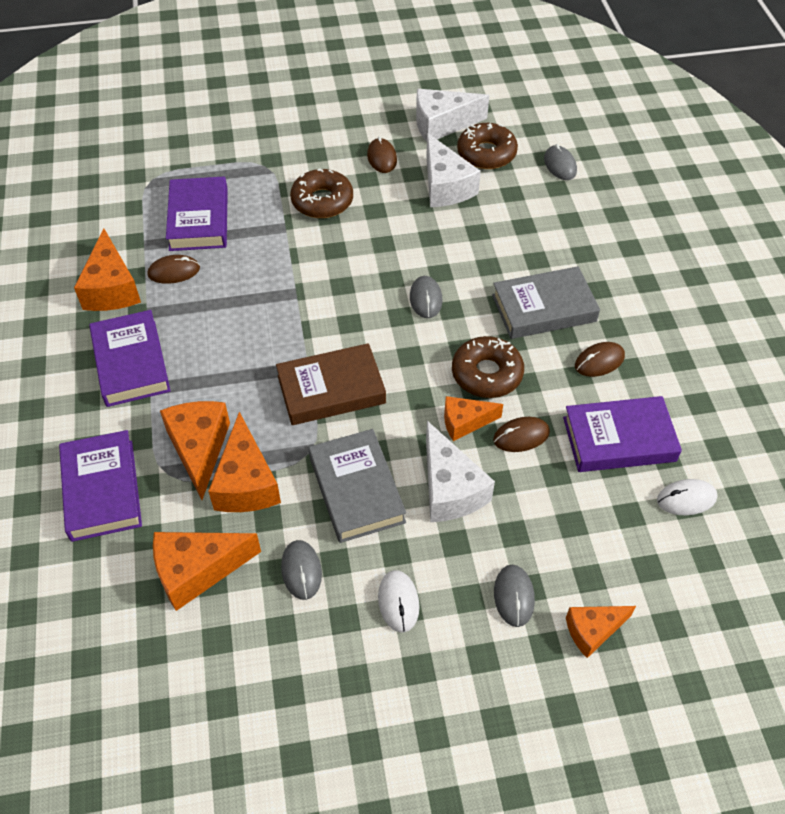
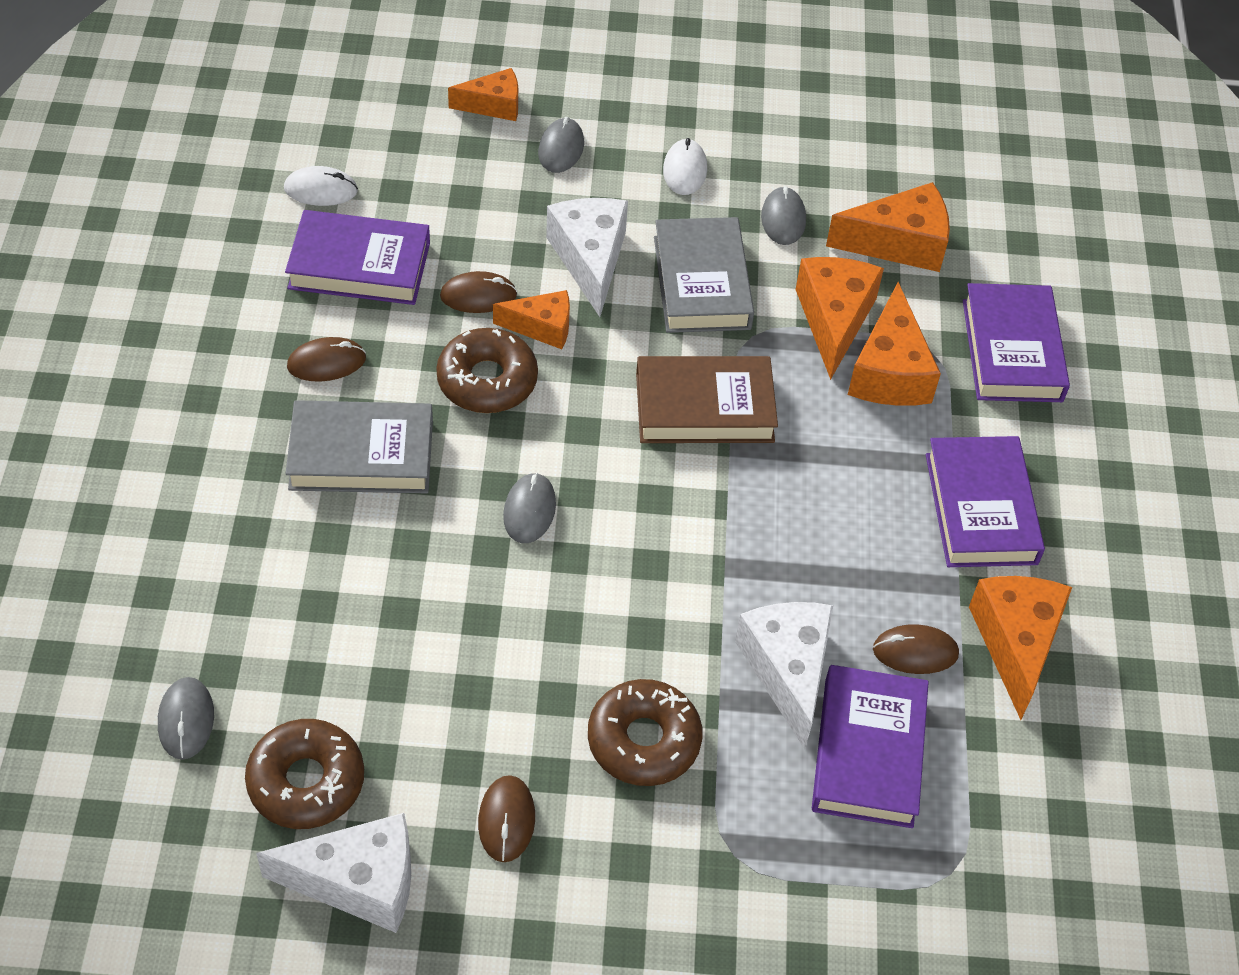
camera: 170 degrees left, 0 degrees up
(445, 186) = (414, 721): white cheese -> white cheese (787, 671)

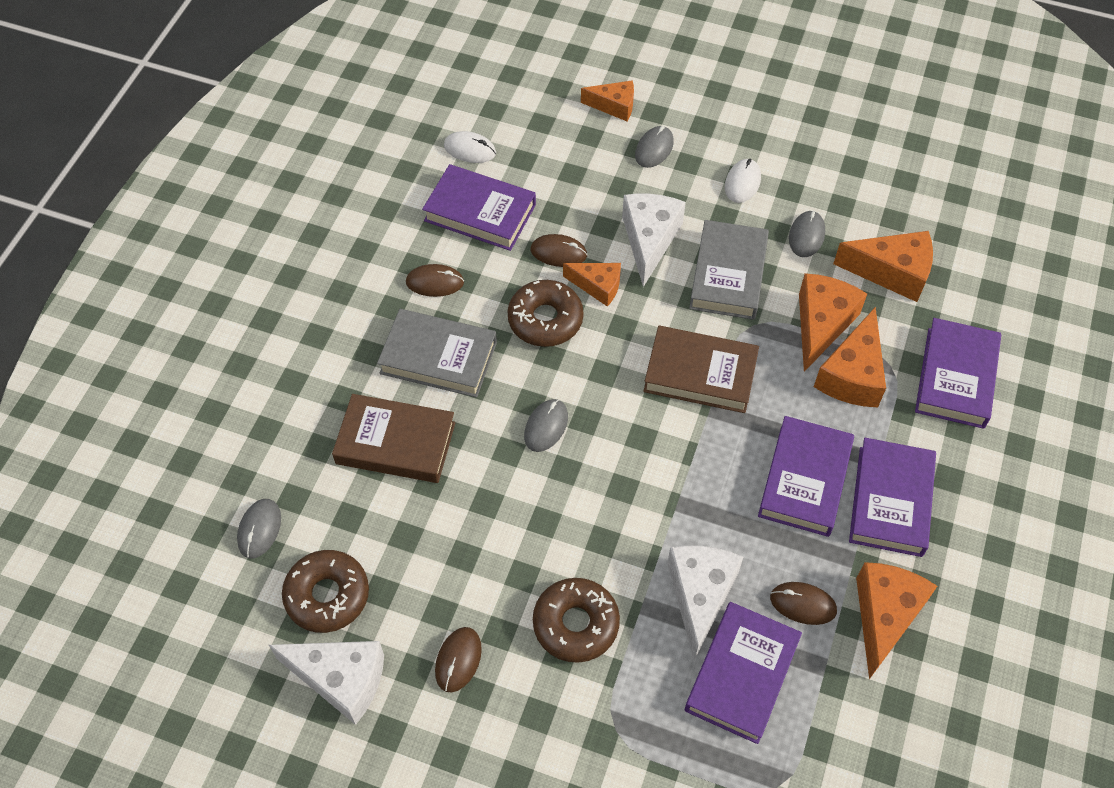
camera: 20 degrees right, 5 degrees up
(338, 572) = (395, 443): none -> brown book
(872, 506) = (805, 480): none -> purple book

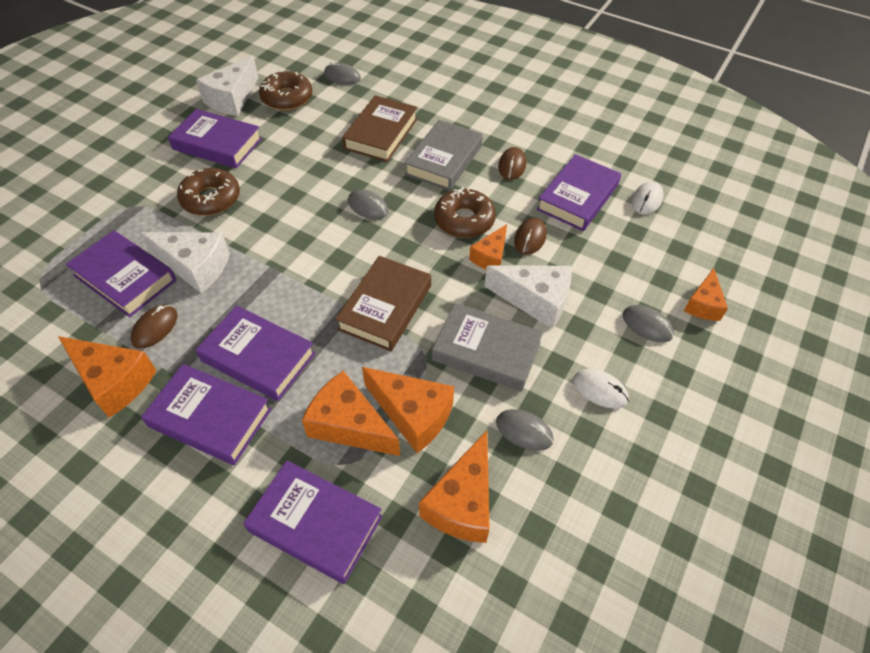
camera: 100 degrees right, 5 degrees down
(458, 660) = (217, 144): brown mouse -> purple book

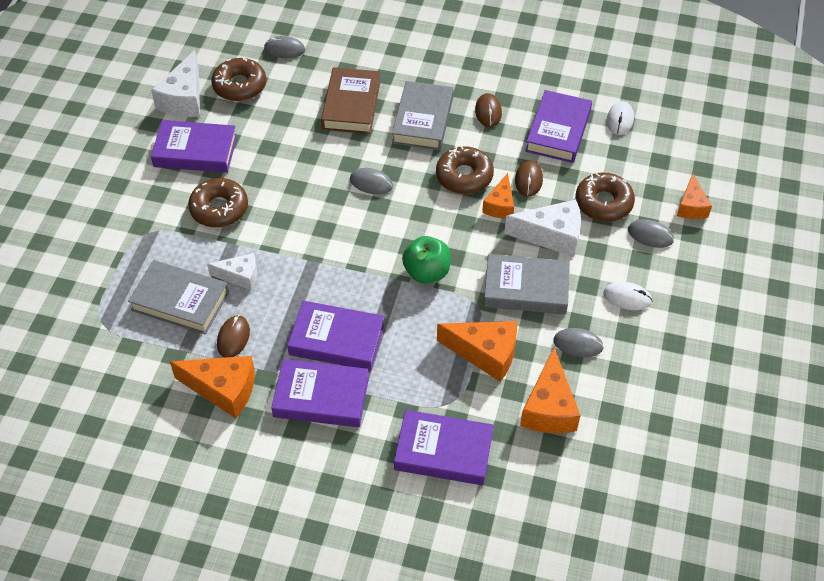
camera: 15 degrees left, 0 degrees up
(125, 278) = (180, 301): purple book -> grey book
(195, 267) = (240, 276): white cheese -> white cheese, size x0.63
(349, 425) = (437, 374): orange cheese -> none
(385, 307) = (426, 272): brown book -> green apple
(604, 279) = (603, 203): none -> brown donut

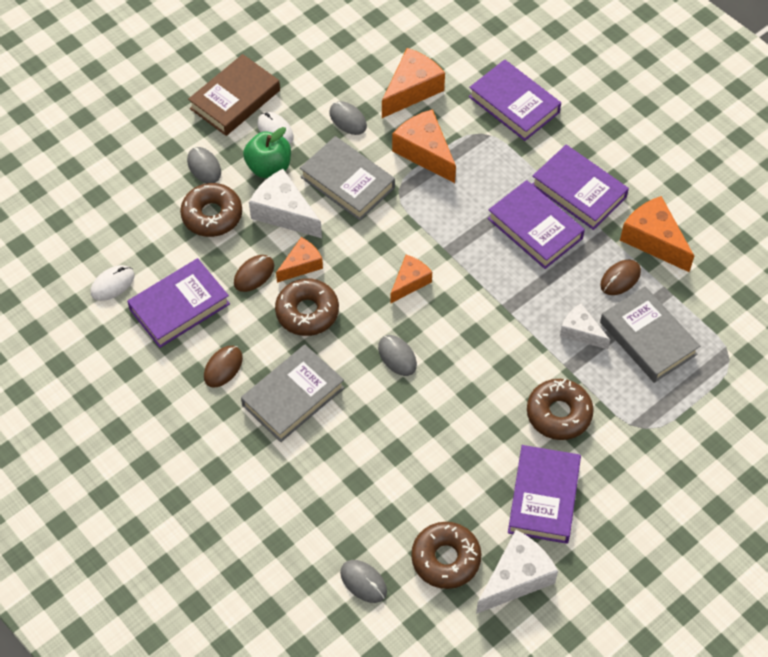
camera: 145 degrees left, 5 degrees up
(195, 151) = (544, 497): purple book -> purple book turned 60 degrees clockwise
(351, 105) = (348, 459): brown book -> brown book (235, 99)
(426, 272) = (416, 242): green apple -> green apple (269, 167)
(691, 206) = (144, 170): orange cheese -> orange cheese (410, 282)

